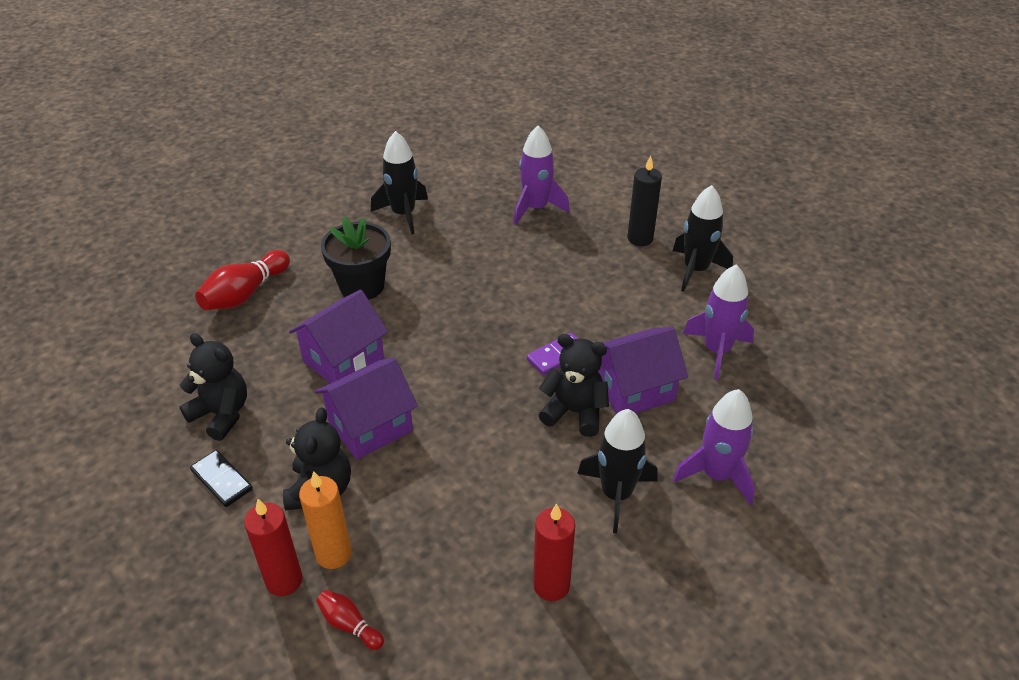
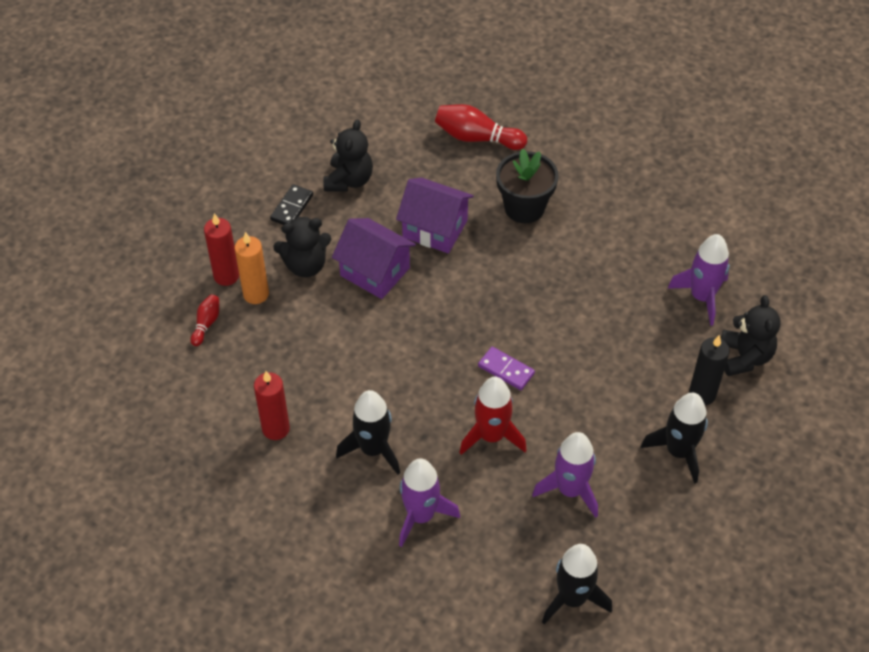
camera: 70 degrees right, 10 degrees up
(403, 214) = (634, 200): black rocket -> black rocket (572, 598)
(574, 412) = (446, 399): black teddy bear -> black teddy bear (745, 357)
(634, 389) = (491, 436): purple house -> red rocket

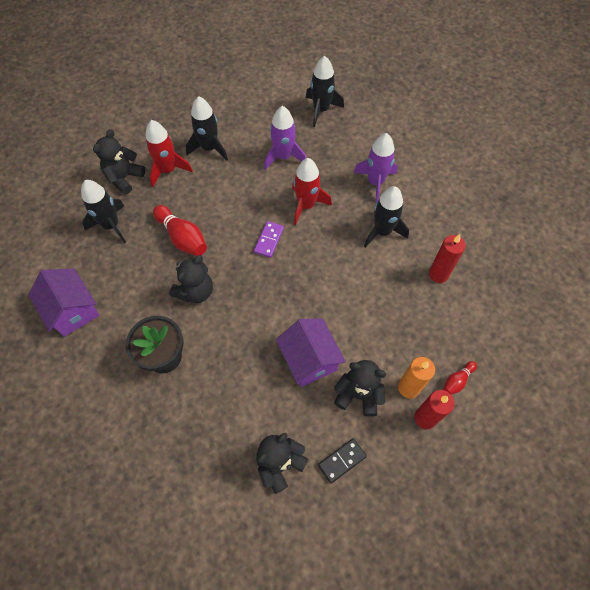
camera: 150 degrees left, 10 degrees up
(435, 229) = (242, 374): purple house -> purple house (72, 310)
(477, 138) = (147, 449): red bowling pin -> red bowling pin (182, 237)
(506, 370) = (269, 240): purple domino -> purple domino turned 45 degrees clockwise
(544, 277) = (195, 291): none -> black teddy bear
(702, 297) = (111, 225): purple rocket -> black rocket
(702, 394) = (168, 170): black candle -> red rocket

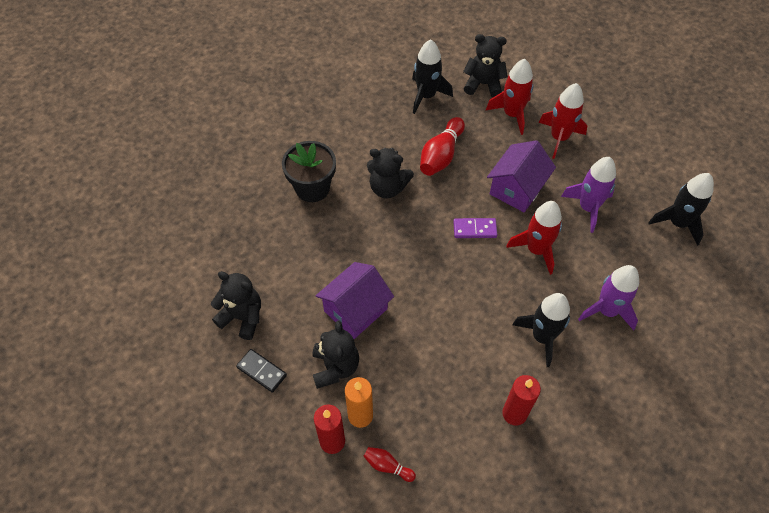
camera: 70 degrees right, 5 degrees down
(72, 310) = (329, 104): purple house -> purple house (517, 189)
(209, 148) = (559, 138): black rocket -> red rocket

